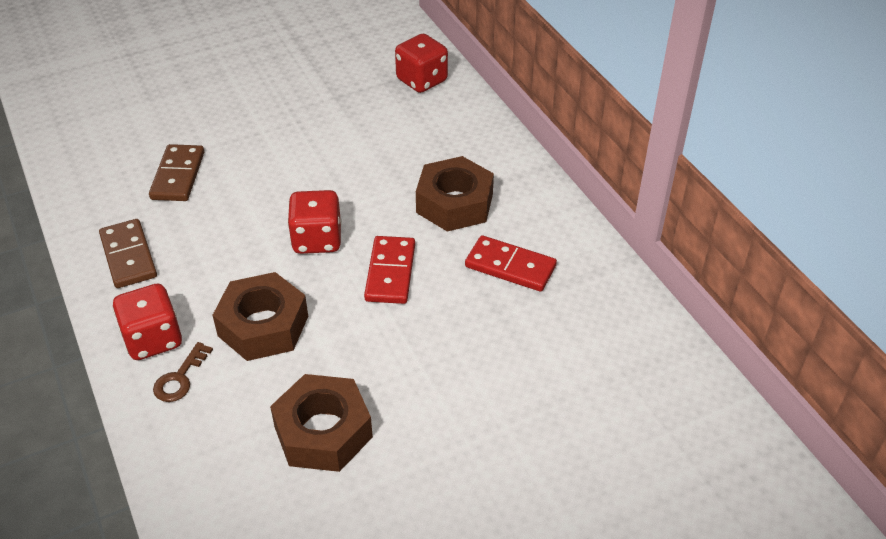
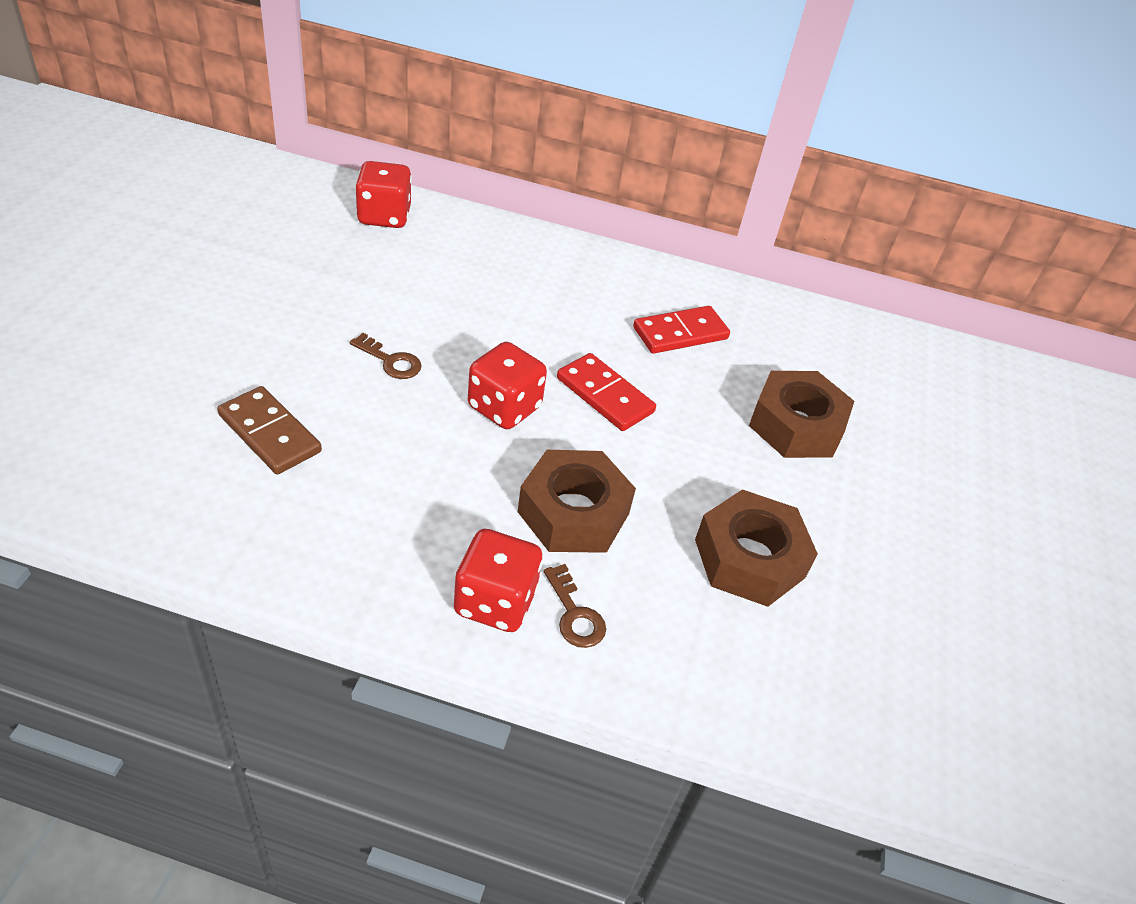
camera: 55 degrees left, 0 degrees up
(128, 256) = (342, 545): brown domino -> none
(294, 173) = (390, 361): none -> brown key
(454, 203) = (568, 308): brown nut -> brown nut (796, 425)

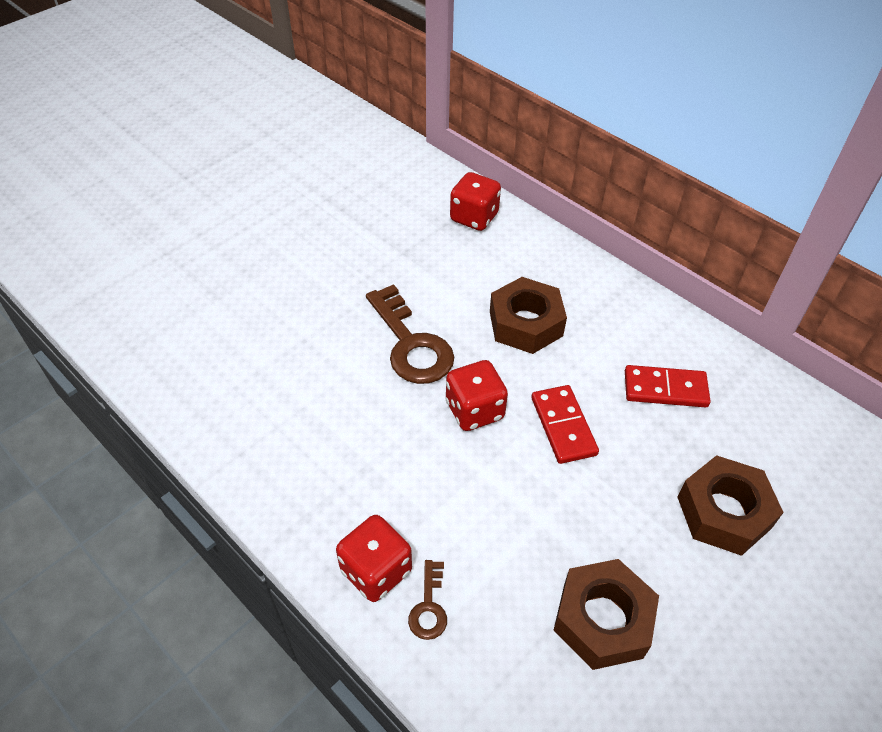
camera: 35 degrees right, 5 degrees up
(270, 433) = (296, 377): brown domino -> none
(390, 361) = (410, 343): brown key -> brown key, size x2.07
(573, 512) = (477, 520): brown nut -> brown nut (526, 323)

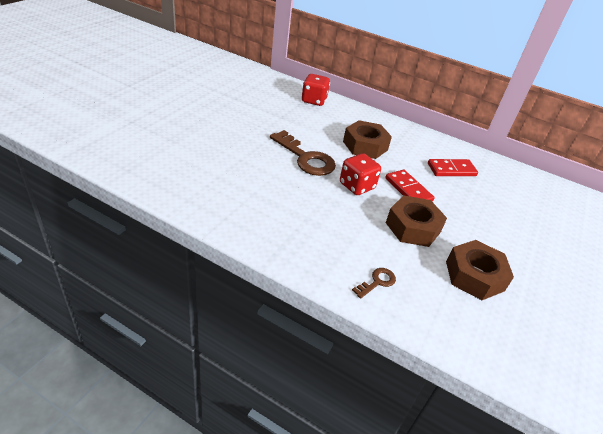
camera: 20 degrees left, 10 degrees down
(376, 571) = (337, 268): red dice -> none
(429, 606) = (377, 282): brown key -> brown key turned 120 degrees counterclockwise
(724, 512) = (508, 220): brown nut -> brown nut (413, 227)

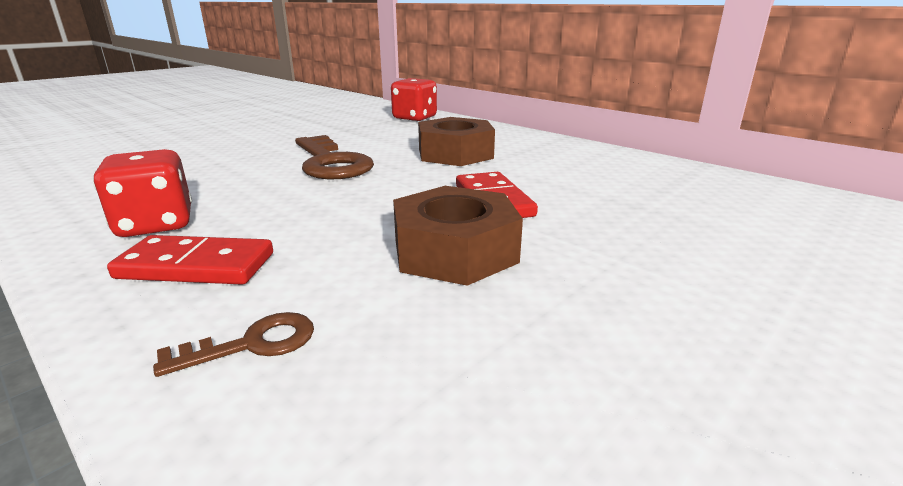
camera: 20 degrees right, 15 degrees down
(356, 186) = (388, 193): red dice -> red dice (156, 225)
(451, 170) = (610, 181): red domino -> red domino (196, 266)
(474, 276) = (561, 356): brown nut -> none

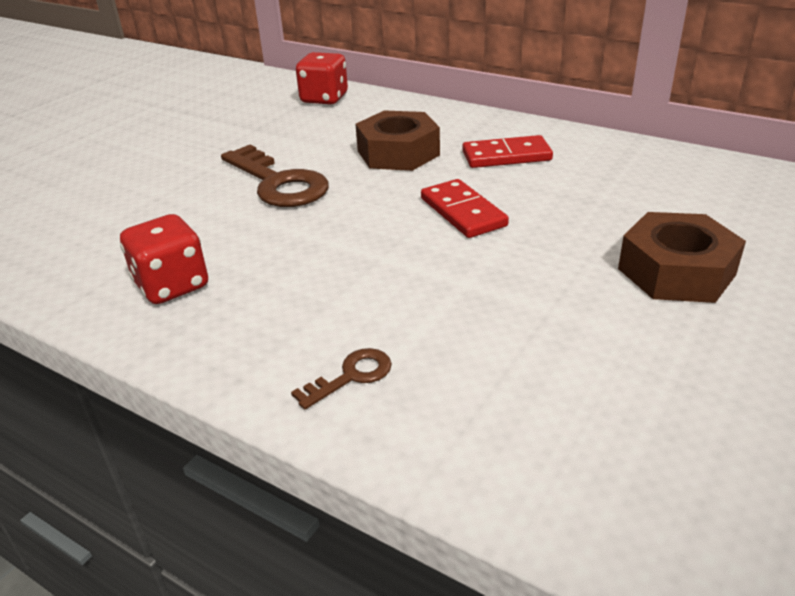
camera: 10 degrees left, 10 degrees up
(196, 266) = (250, 321): red domino -> red domino (506, 156)
(455, 251) = (455, 273): brown nut -> brown nut (676, 271)

